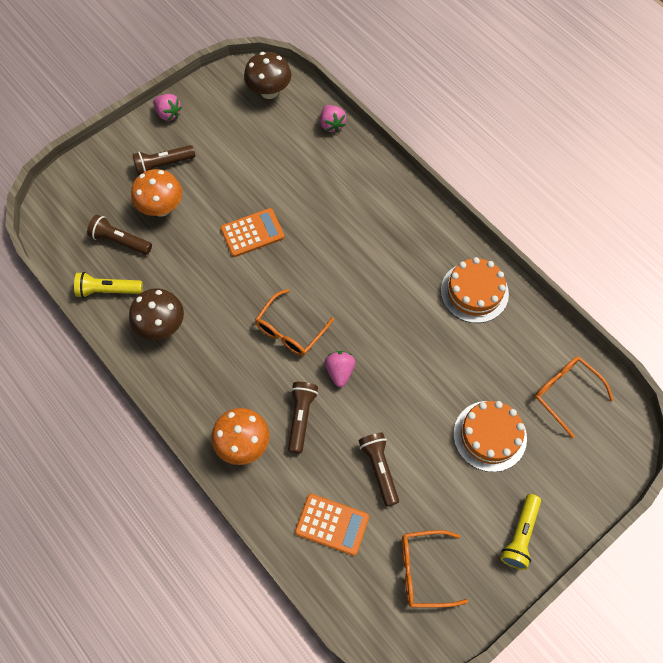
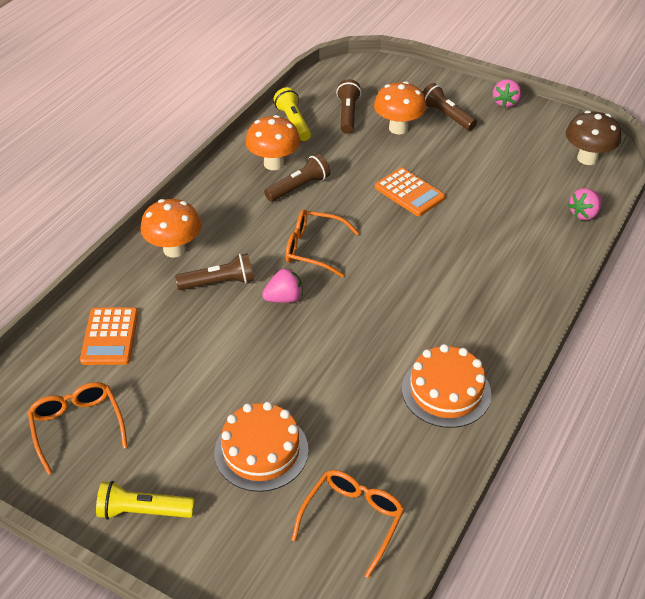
camera: 70 degrees right, 20 degrees down
(161, 326) = (274, 163): brown mushroom -> orange mushroom
(379, 469) = (183, 359): brown flashlight -> brown flashlight (299, 187)

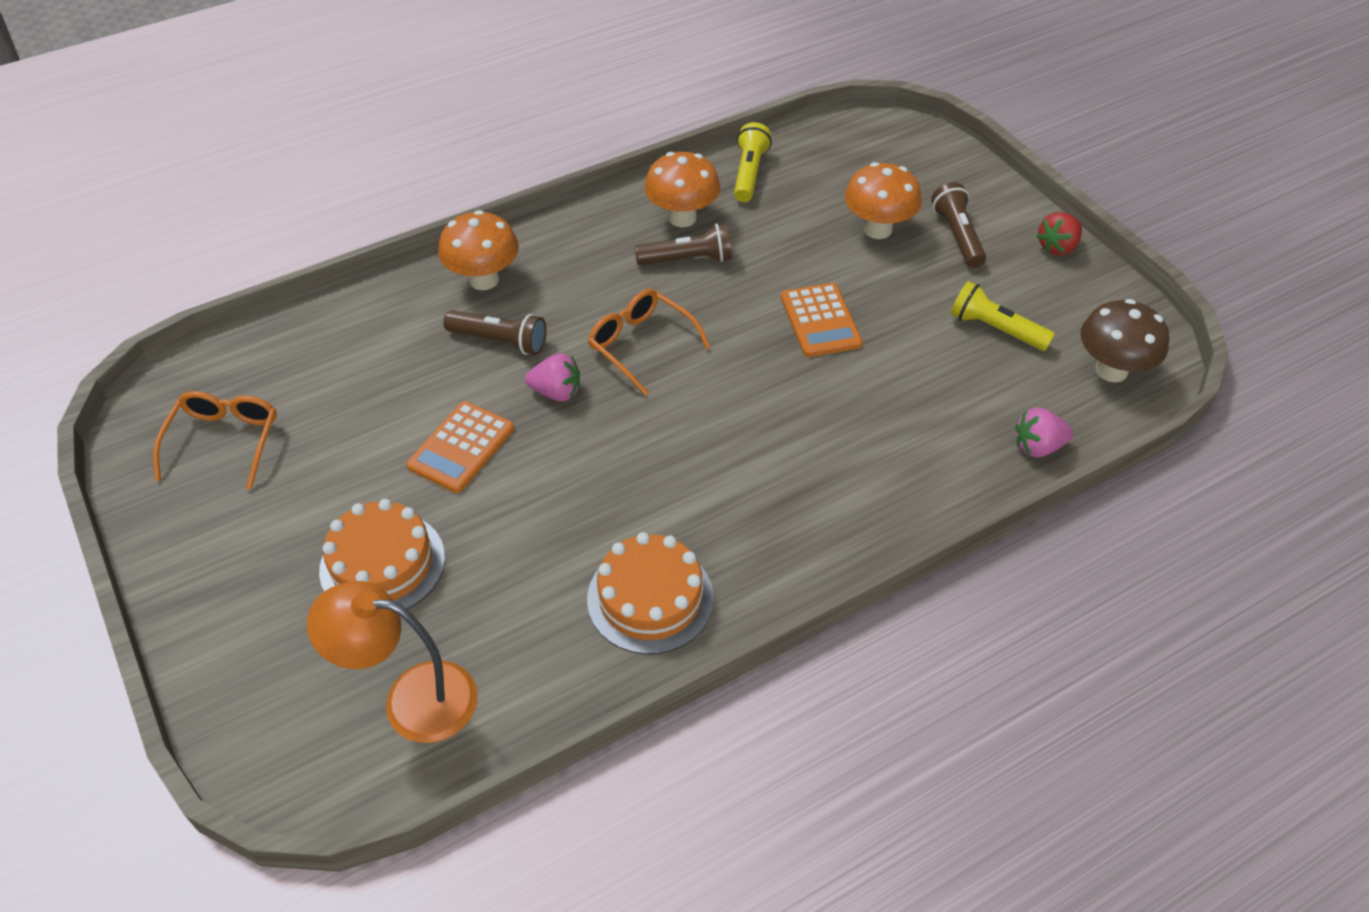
camera: 30 degrees right, 5 degrees up
(110, 336) = (336, 354): orange calculator -> orange calculator (461, 447)
(143, 511) = (211, 569): yellow flashlight -> yellow flashlight (995, 329)
(348, 114) = (826, 187): brown flashlight -> none
(352, 520) = (412, 698): orange glasses -> orange lamp
(505, 103) = (1057, 247): pink strawberry -> red strawberry

